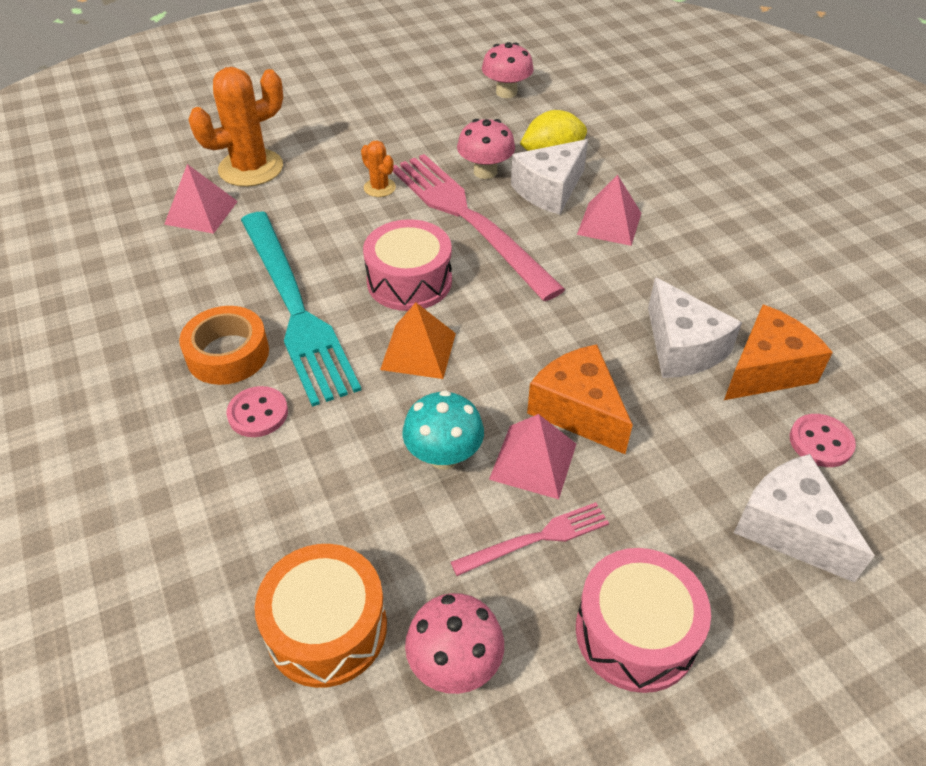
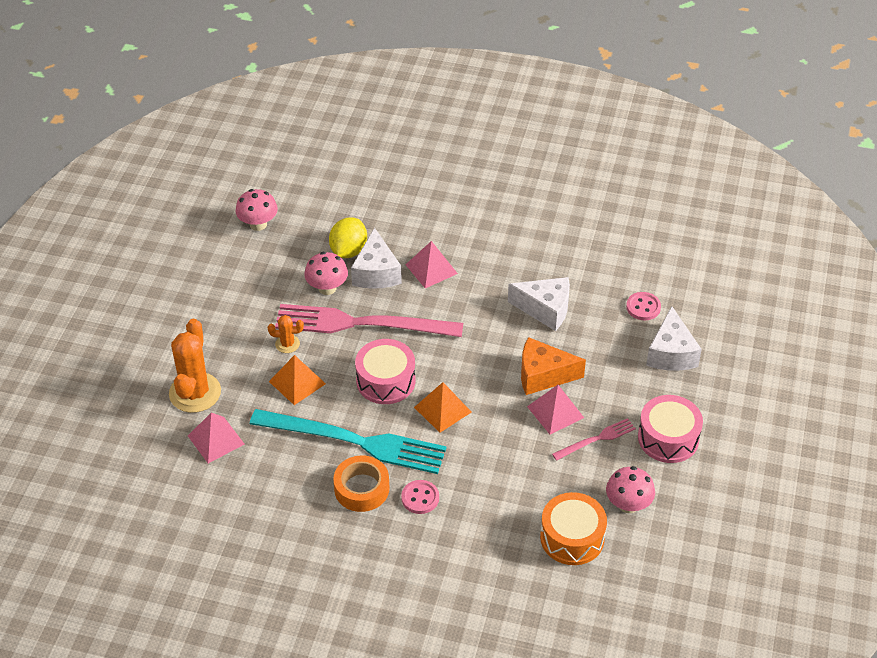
camera: 50 degrees left, 0 degrees up
(335, 221) = (297, 382): none -> orange pyramid
(444, 455) = (520, 442): turquoise mushroom -> none
(536, 539) = (596, 439): pink fork -> pink fork turned 45 degrees clockwise
(766, 370) = (589, 291): orange cheese -> none
(789, 528) = (671, 353): white cheese -> white cheese turned 90 degrees counterclockwise

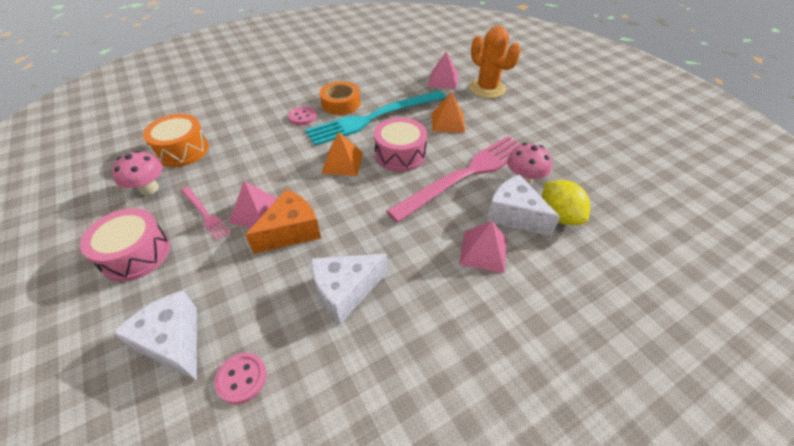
camera: 135 degrees right, 0 degrees up
(258, 224) = (640, 186): pink mushroom -> none
(287, 344) = (486, 135): orange cactus -> none
(596, 439) = (205, 214): pink fork -> pink fork turned 60 degrees counterclockwise

